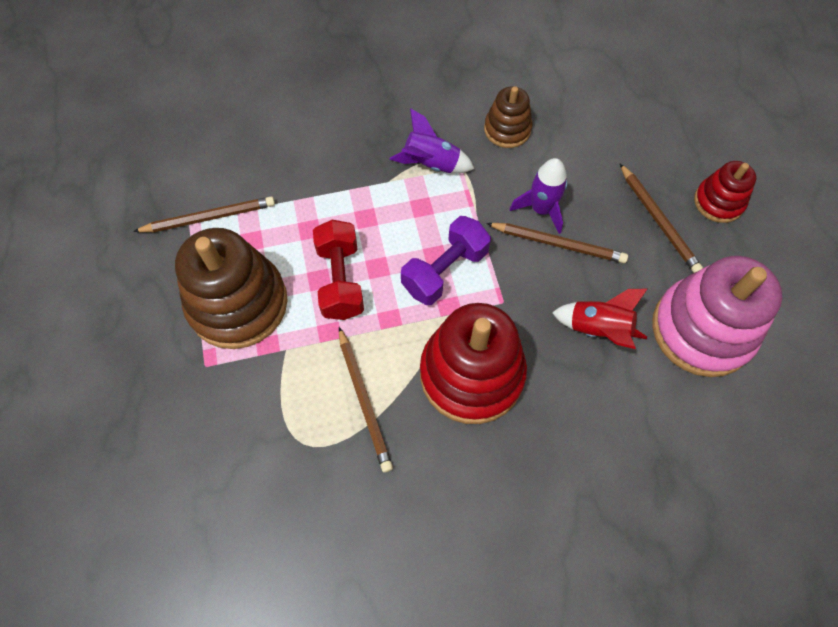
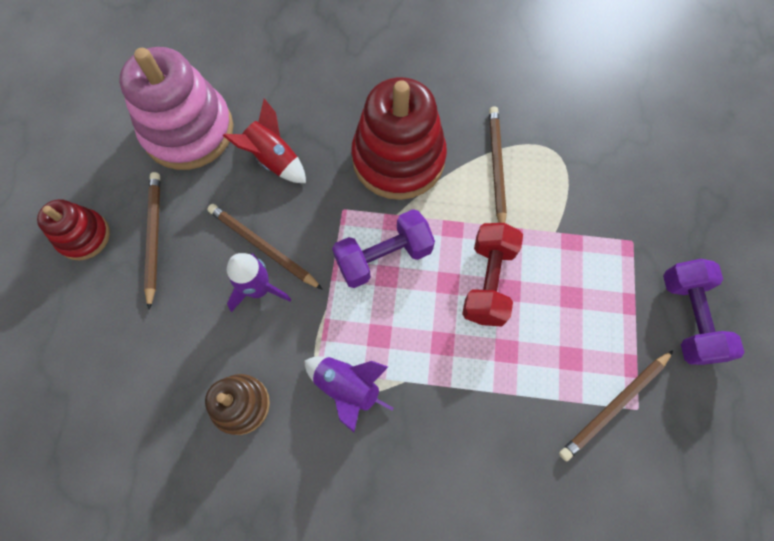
camera: 160 degrees left, 5 degrees up
(146, 308) = (688, 318): none -> purple dumbbell
(209, 217) = (615, 406): brown pencil -> brown pencil turned 45 degrees counterclockwise
(238, 303) = (594, 291): brown stacking toy -> none

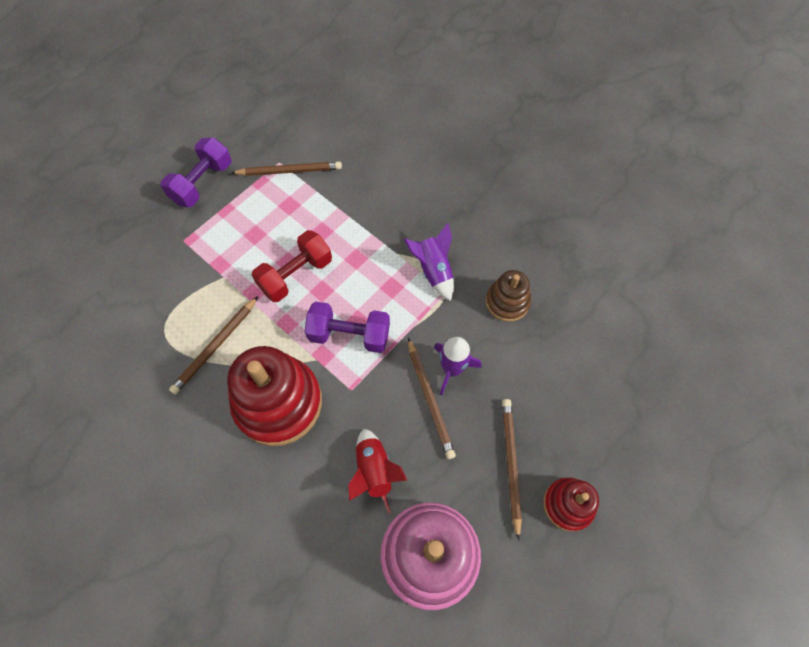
camera: 145 degrees left, 5 degrees down
(154, 237) = (510, 464): brown pencil -> brown pencil turned 150 degrees clockwise

